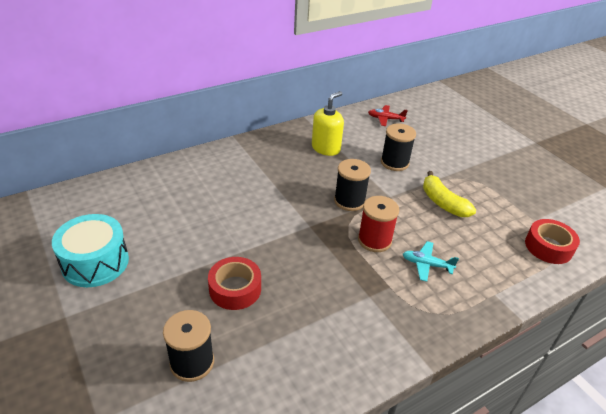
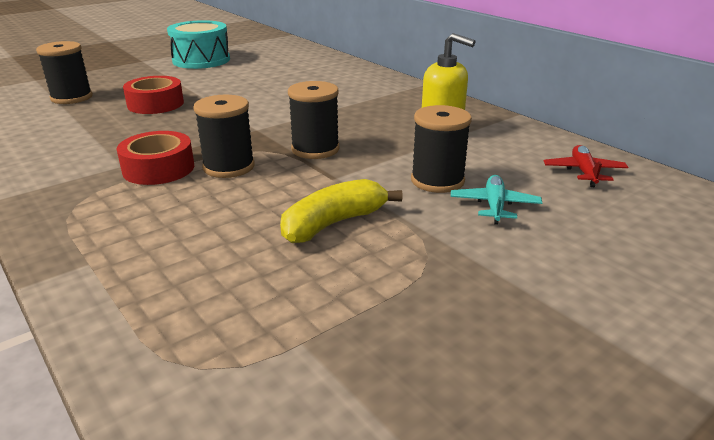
camera: 85 degrees right, 10 degrees down
(374, 240) = (229, 167): red spool -> black spool
(426, 265) = (172, 204): turquoise plane -> turquoise plane (494, 206)
(548, 247) = (204, 352): red tape -> red tape (158, 168)

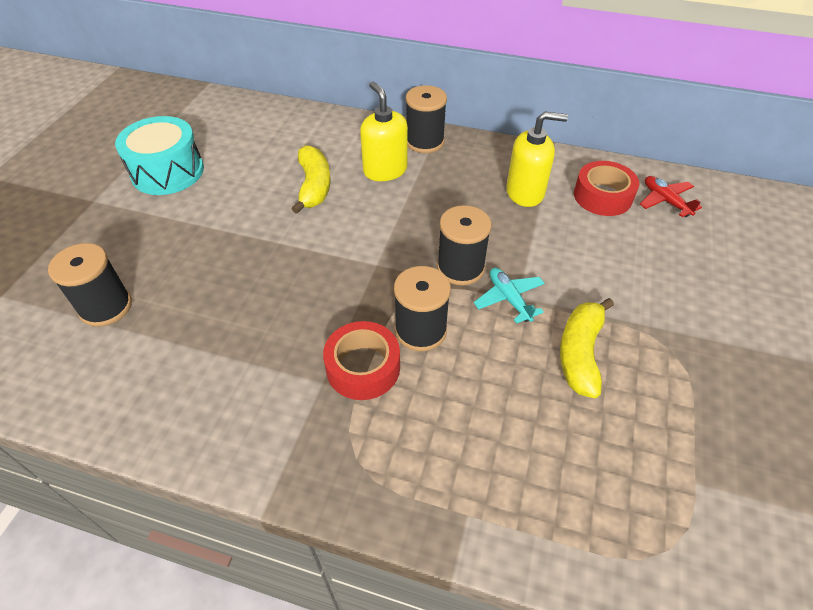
camera: 35 degrees left, 20 degrees up
(155, 104) = (223, 272): red tape -> red tape (602, 196)
(279, 86) = (314, 186): none -> yellow banana
(343, 92) = (385, 170): none -> yellow soap dispenser
(437, 181) = (590, 261): black spool -> black spool (425, 142)
(494, 206) = (653, 271): turquoise plane -> turquoise plane (509, 299)

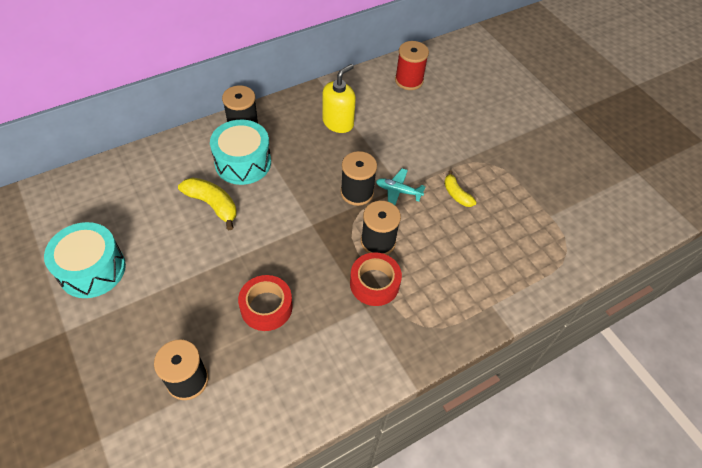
camera: 50 degrees left, 5 degrees up
(385, 170) = (243, 162): yellow soap dispenser -> turquoise drum
(580, 353) = (456, 194): yellow banana -> yellow banana, size x0.63
(602, 196) = (378, 98): red tape -> red tape (266, 307)
(665, 201) = (409, 80): red plane -> red spool

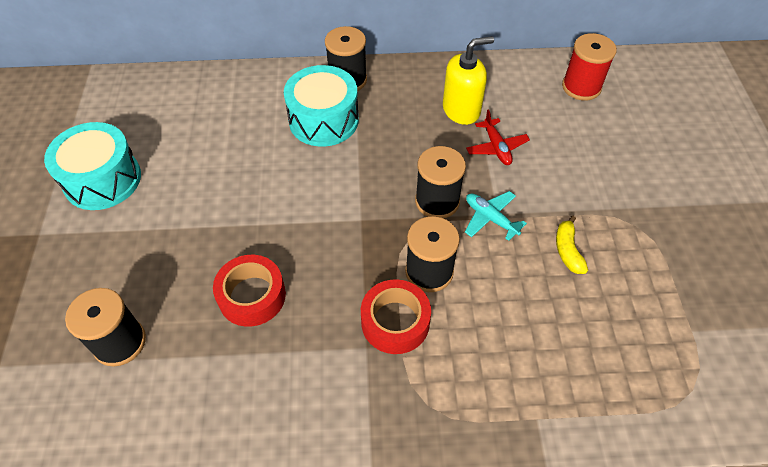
camera: 30 degrees right, 0 degrees up
(212, 205) = (263, 155): yellow banana -> none
(376, 141) = (496, 147): none -> red plane

